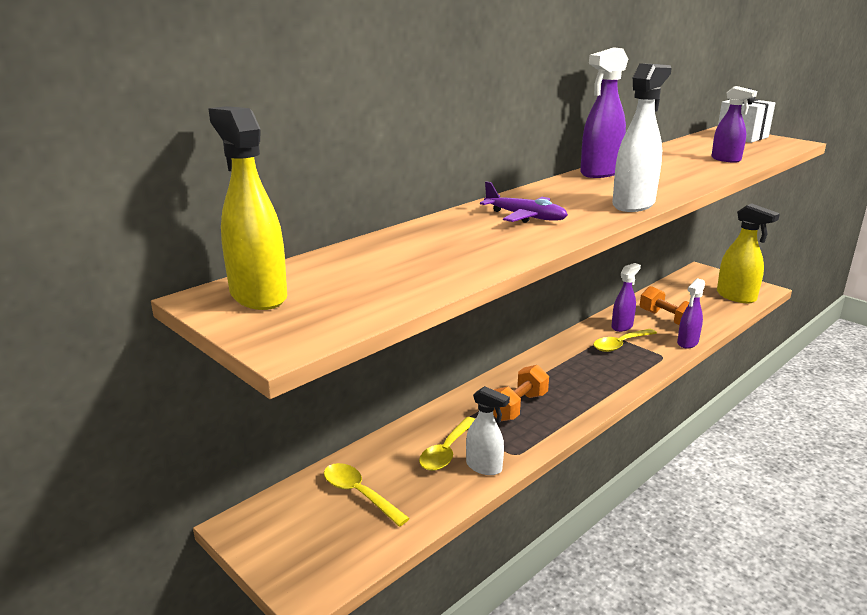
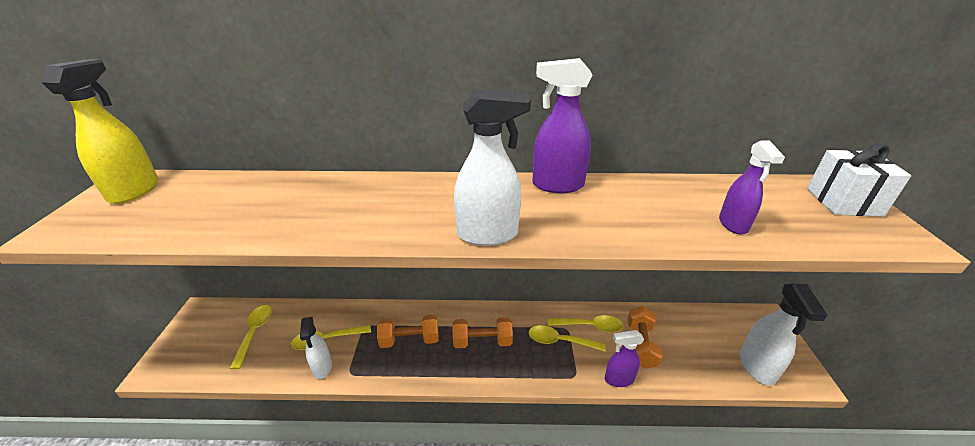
camera: 45 degrees right, 10 degrees up
(525, 217) = (386, 204): purple plane -> none
(572, 375) = (482, 341): none -> orange dumbbell
(622, 326) = (590, 326): purple spray bottle -> yellow spoon
(736, 297) = (757, 367): yellow spray bottle -> white spray bottle

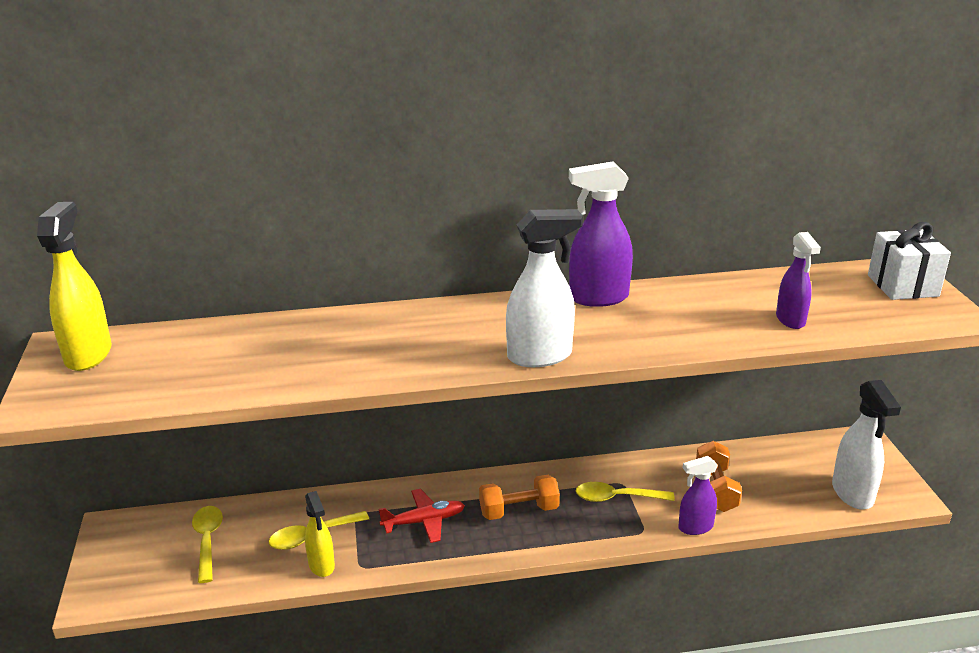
camera: 10 degrees left, 5 degrees down
(322, 367) = (321, 565): white spray bottle -> yellow spray bottle
(410, 340) = (424, 521): orange dumbbell -> red plane
(590, 326) = (650, 477): yellow spoon -> none

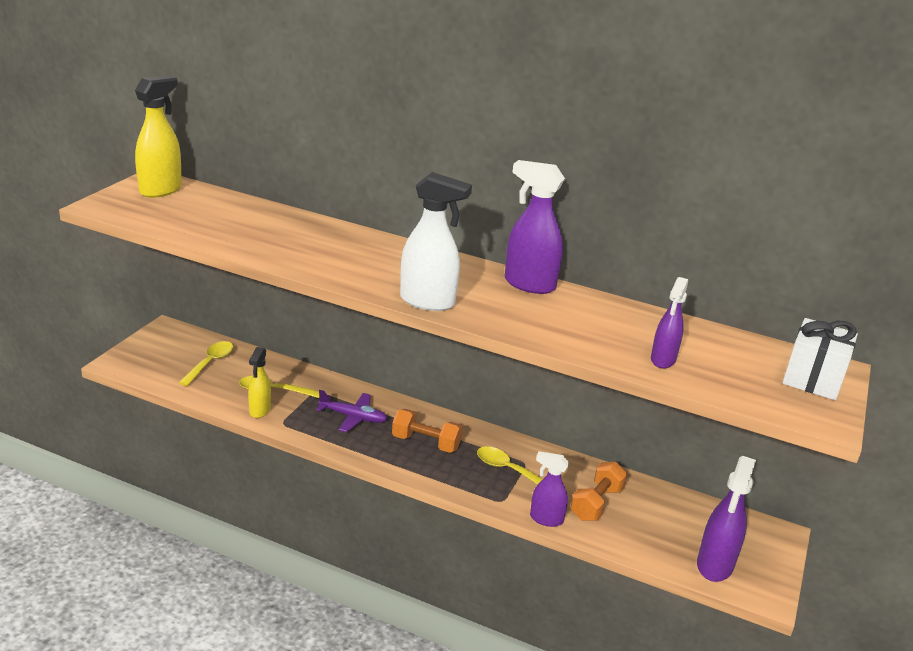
camera: 30 degrees right, 0 degrees up
(424, 521) = (353, 417): red plane -> purple plane
(852, 494) = (714, 565): white spray bottle -> purple spray bottle

